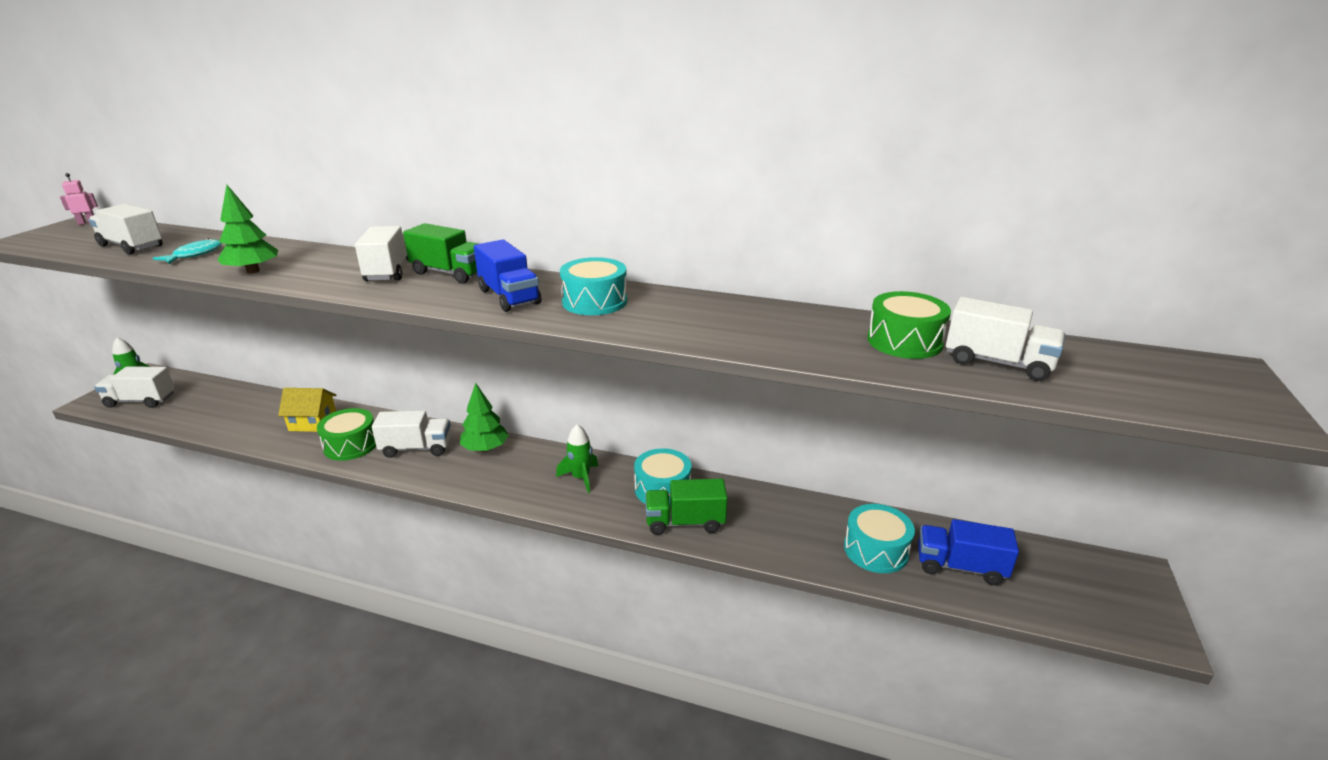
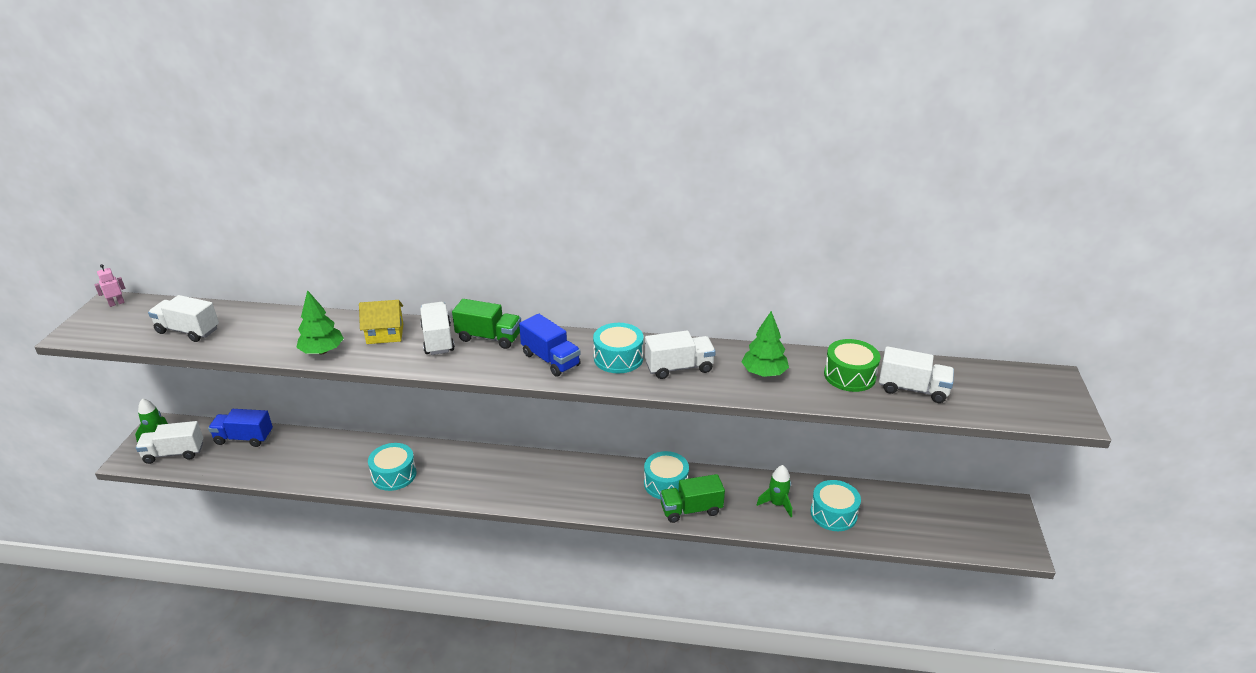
camera: 10 degrees left, 5 degrees up
(195, 255) = (255, 336): turquoise fish -> none
(313, 422) = (348, 457): yellow house -> yellow house (385, 334)
(351, 445) = (394, 475): green drum -> turquoise drum
(416, 448) = (452, 471): white truck -> white truck (679, 368)
(485, 448) = (510, 464): green tree -> green tree (764, 373)
(581, 478) = (598, 481): green rocket -> green rocket (777, 504)
(960, 567) = (893, 519): blue truck -> blue truck (244, 438)

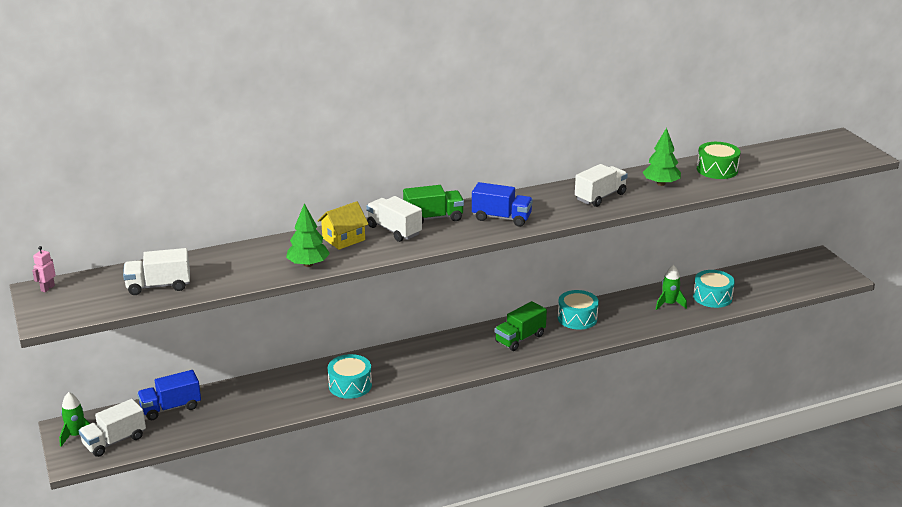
camera: 30 degrees left, 5 degrees down
(618, 358) = (550, 203): turquoise drum -> none
(691, 509) = (613, 328): green truck -> green truck (520, 338)
(912, 389) = (763, 166): white truck -> none

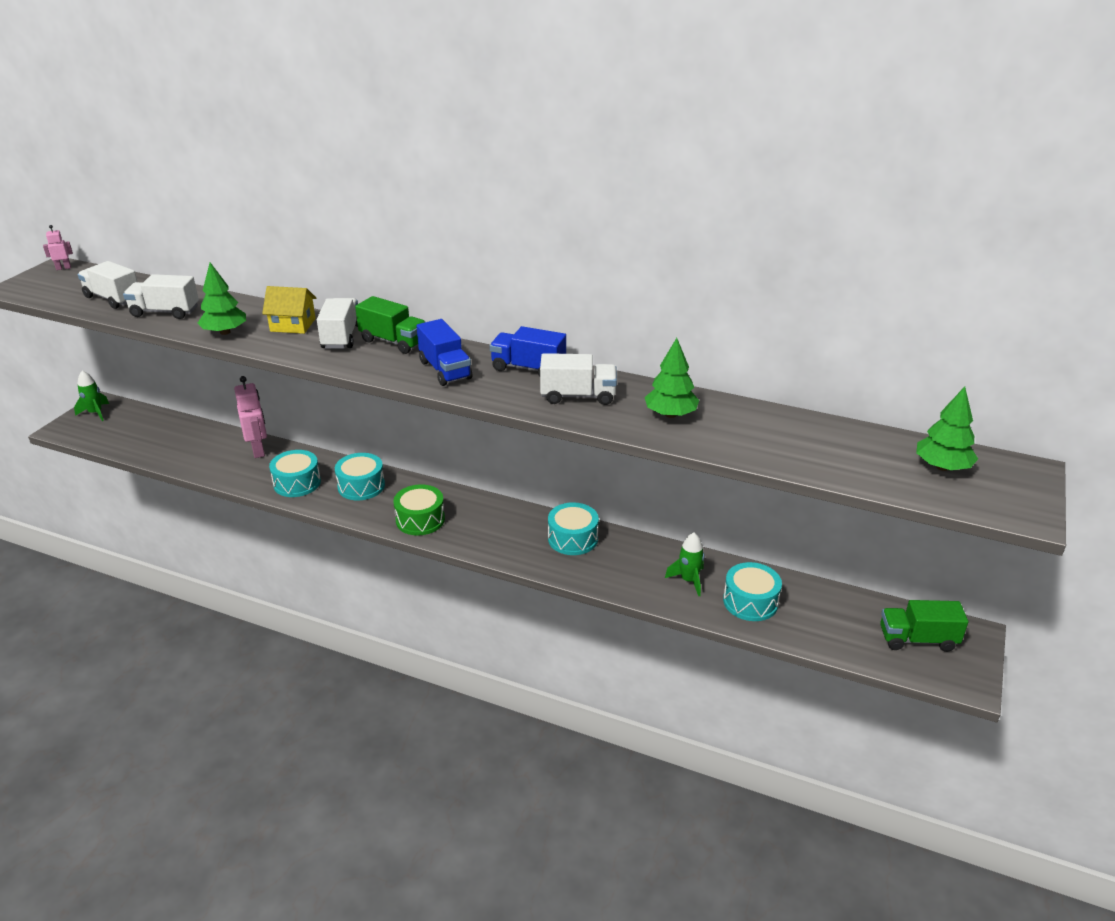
camera: 45 degrees right, 5 degrees up
(114, 441) = (103, 430): white truck -> white truck (165, 312)
(171, 408) = (171, 427): blue truck -> blue truck (528, 368)
(277, 383) = (258, 450): none -> pink robot
(398, 363) = (361, 486): none -> turquoise drum
(520, 338) = (489, 526): green truck -> green truck (917, 639)
(717, 170) = (769, 431): green drum -> green drum (420, 520)
(808, 151) = (942, 467): none -> green tree

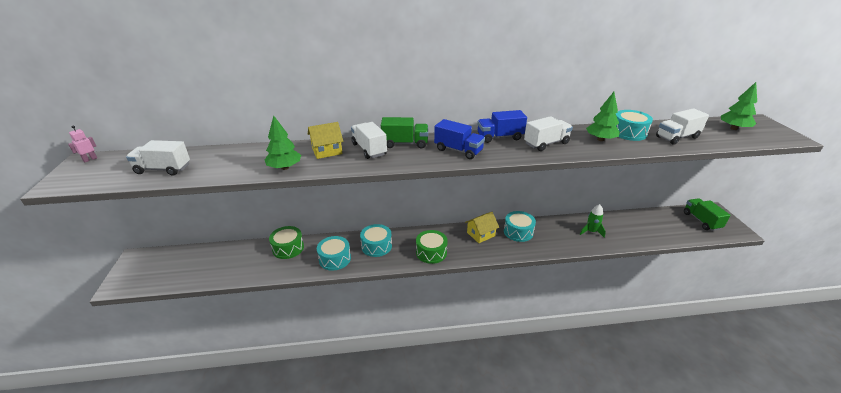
camera: 30 degrees left, 0 degrees up
(95, 413) = (136, 265): green rocket -> none
(165, 312) = (220, 167): white truck -> white truck (677, 137)
(258, 450) = (288, 248): pink robot -> green drum
(514, 522) = (481, 234): none -> yellow house
(750, 602) = (626, 231): turquoise drum -> turquoise drum (628, 133)
(917, 639) = (701, 221): green truck -> green truck turned 105 degrees clockwise

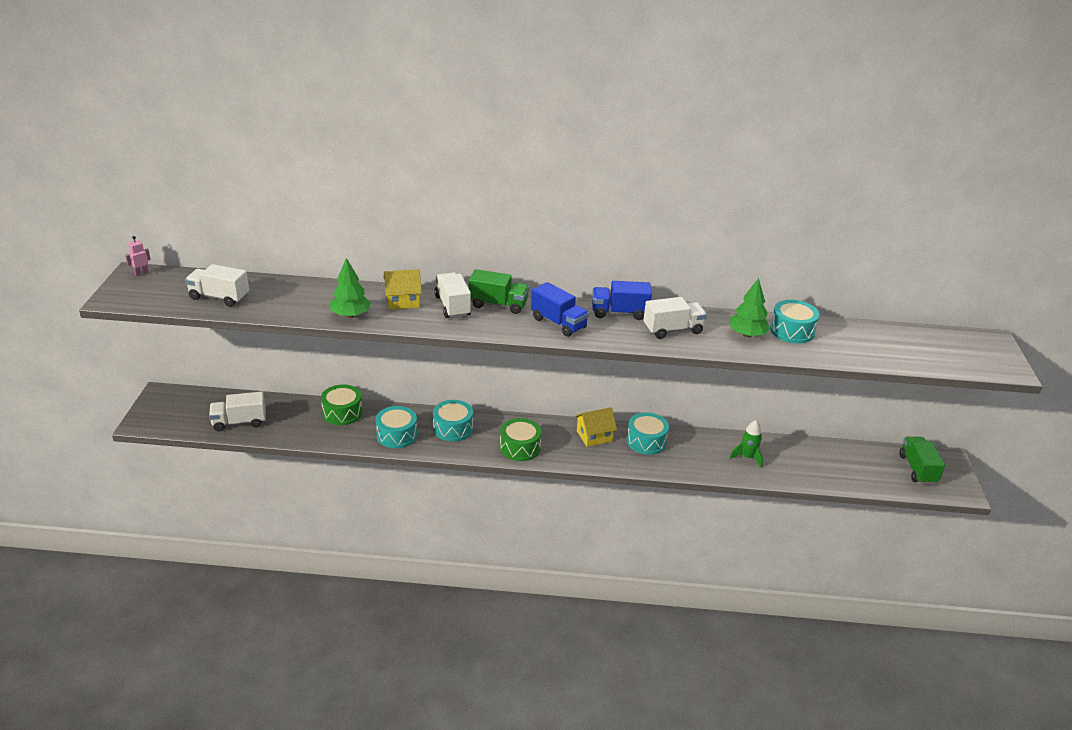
camera: 10 degrees right, 0 degrees up
(677, 137) = (851, 346): white truck -> white truck (239, 422)
(733, 128) = (942, 345): green tree -> none

